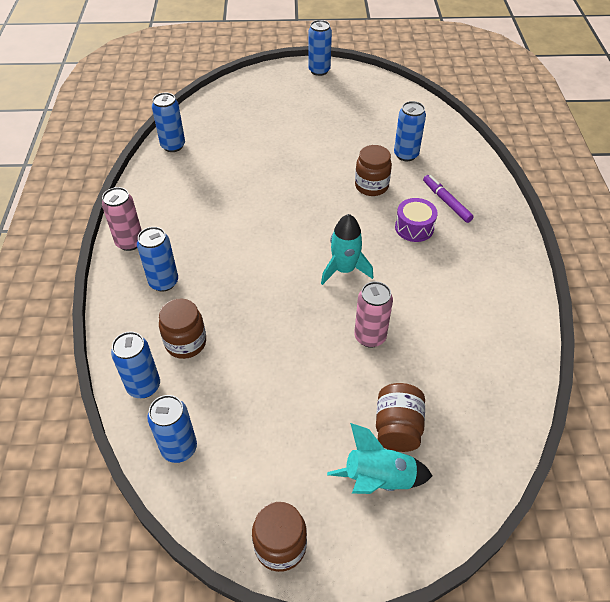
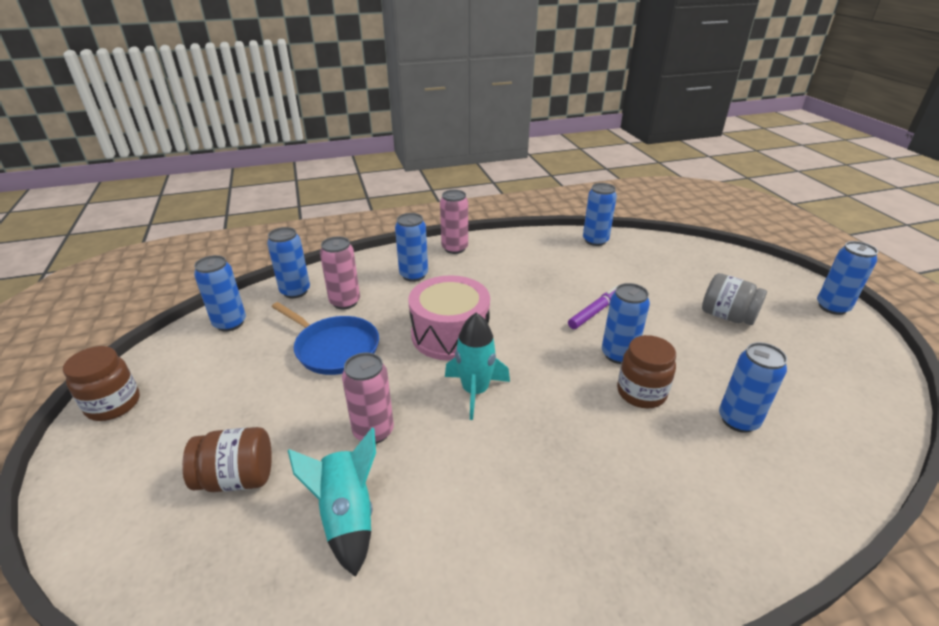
camera: 75 degrees right, 15 degrees down
(186, 343) = (345, 302): brown jar -> pink can
(258, 356) = (334, 348): none -> blue pan
(270, 271) = (450, 334): none -> pink drum
(309, 118) = (727, 316): none -> grey jar
(330, 183) = (618, 354): none -> blue can
(379, 479) = (169, 470): turquoise rocket -> turquoise rocket (347, 516)
(414, 228) = (586, 450): purple drum -> none
(446, 202) = (667, 484): purple marker -> purple marker (595, 311)

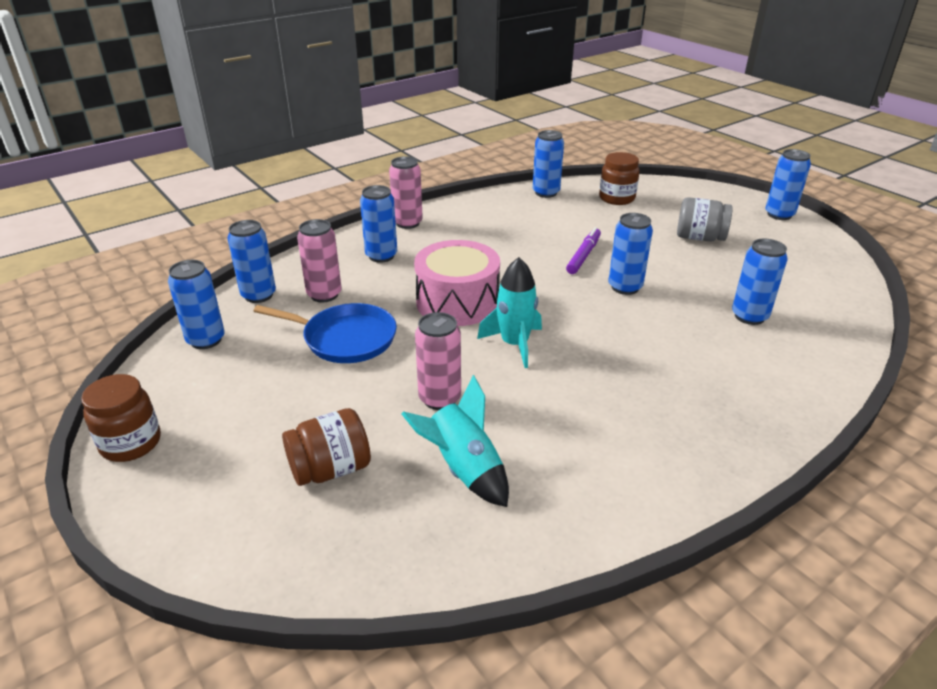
camera: 20 degrees left, 0 degrees up
(641, 393) = (661, 313): brown jar -> brown jar (616, 198)

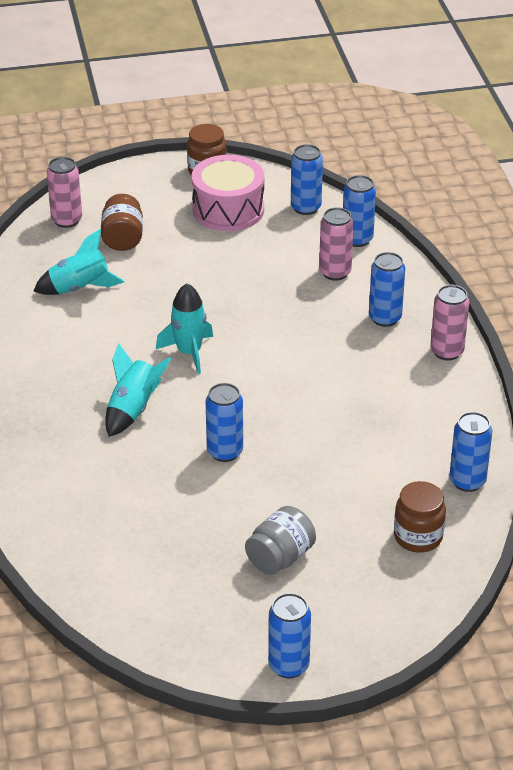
camera: 115 degrees right, 5 degrees up
(345, 338) = (260, 271): blue pan -> none
(439, 399) = (153, 297): pink can -> pink can (66, 220)
(457, 302) = (272, 341): pink drum -> pink drum (228, 209)
(583, 256) = (300, 449): purple marker -> none
(628, 352) = (133, 409): none -> turquoise rocket
(749, 316) = (122, 509): blue can -> none

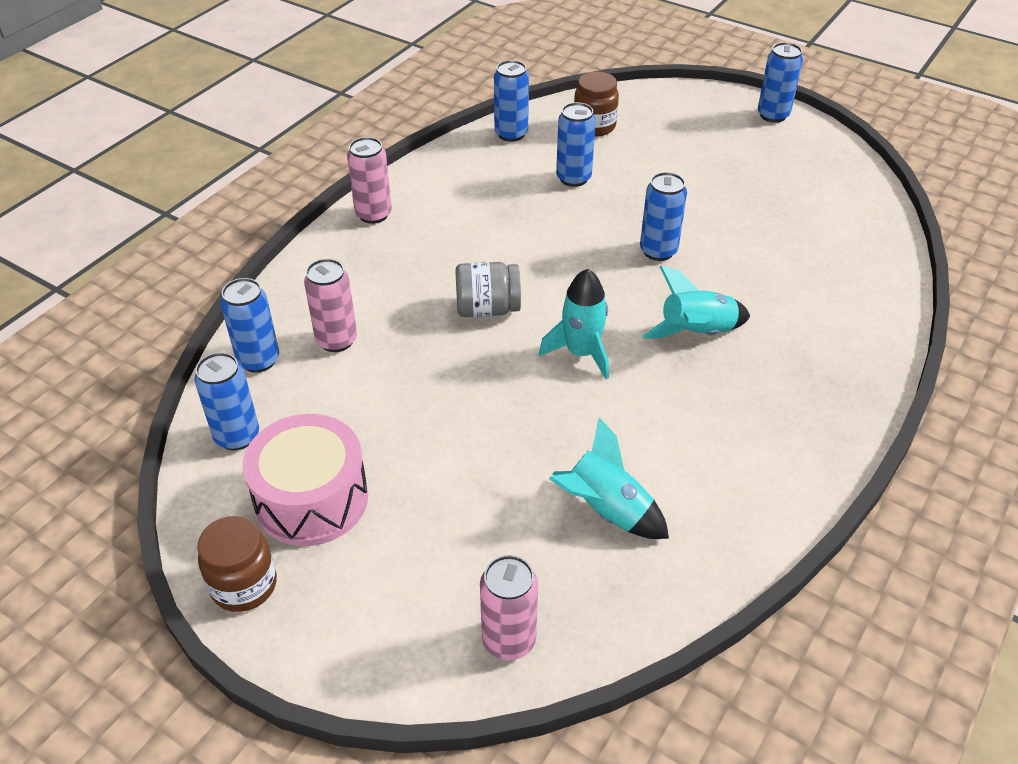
camera: 135 degrees left, 5 degrees up
(123, 238) = (477, 550): brown jar -> none
(280, 557) = (705, 165): grey jar -> grey jar (487, 309)
(385, 318) = (370, 270): blue can -> blue can (573, 178)

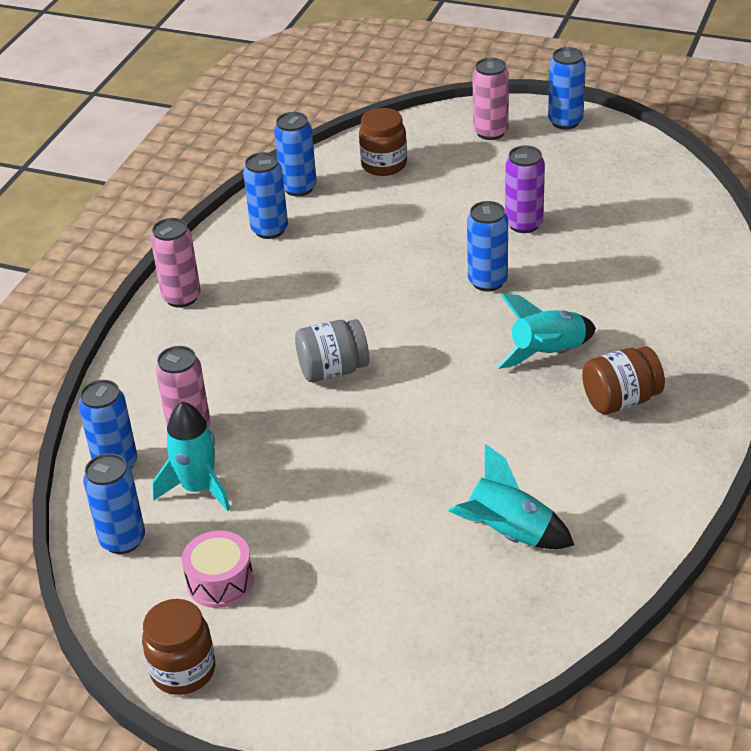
camera: 10 degrees left, 5 degrees down
(311, 499) = (220, 581): pink drum -> pink drum, size x0.59
(508, 640) = (452, 663): pink can -> pink can (490, 132)
(573, 178) = (379, 223): blue can -> blue can (269, 230)
(581, 353) = (440, 395): turquoise rocket -> turquoise rocket (198, 488)
(708, 203) = (524, 224): none -> purple can
(757, 394) = (621, 400): none -> brown jar

